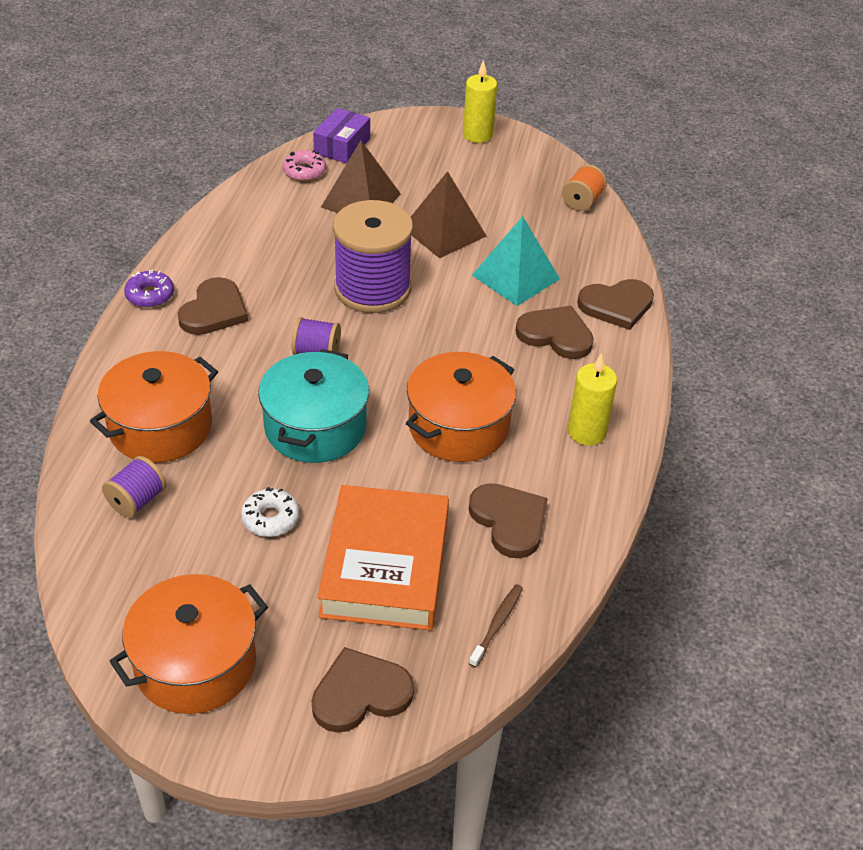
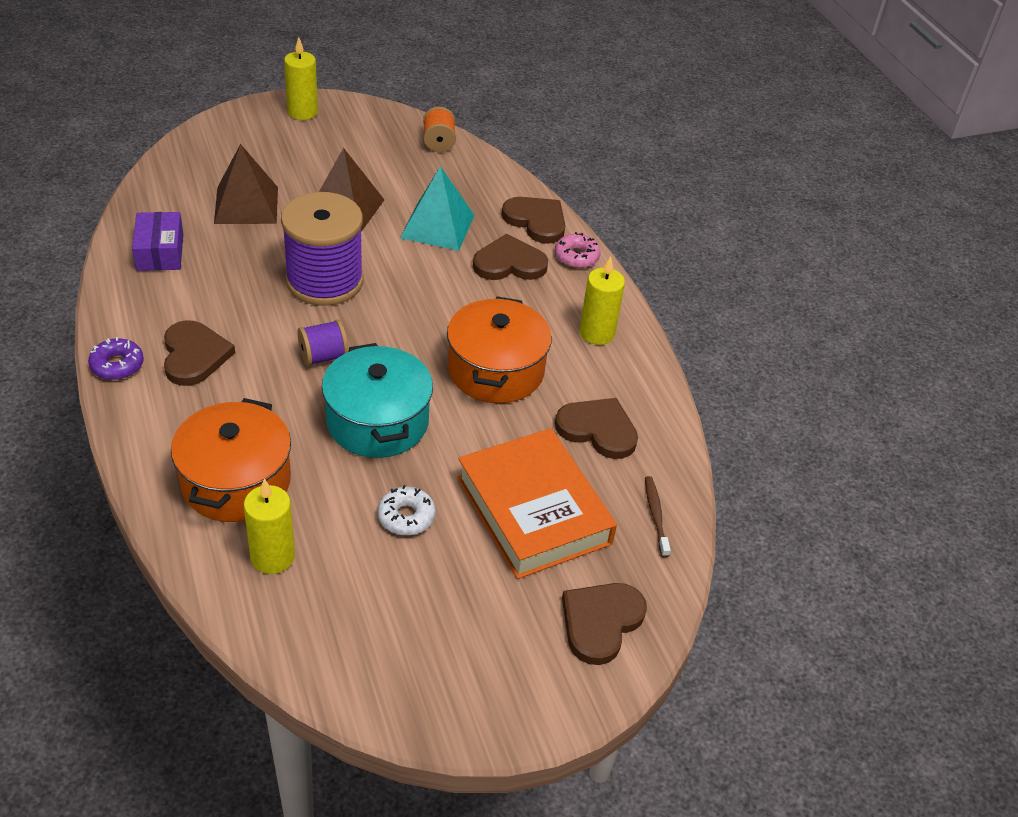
camera: 35 degrees left, 0 degrees up
(137, 500) = (272, 557): purple spool -> yellow candle
(195, 663) = (448, 669): orange pot -> none
(304, 171) = (169, 196): pink donut -> pink donut (576, 257)
(342, 146) = (186, 160): purple box -> purple box (160, 252)
(616, 305) = (536, 221): brown heart -> brown heart turned 90 degrees counterclockwise

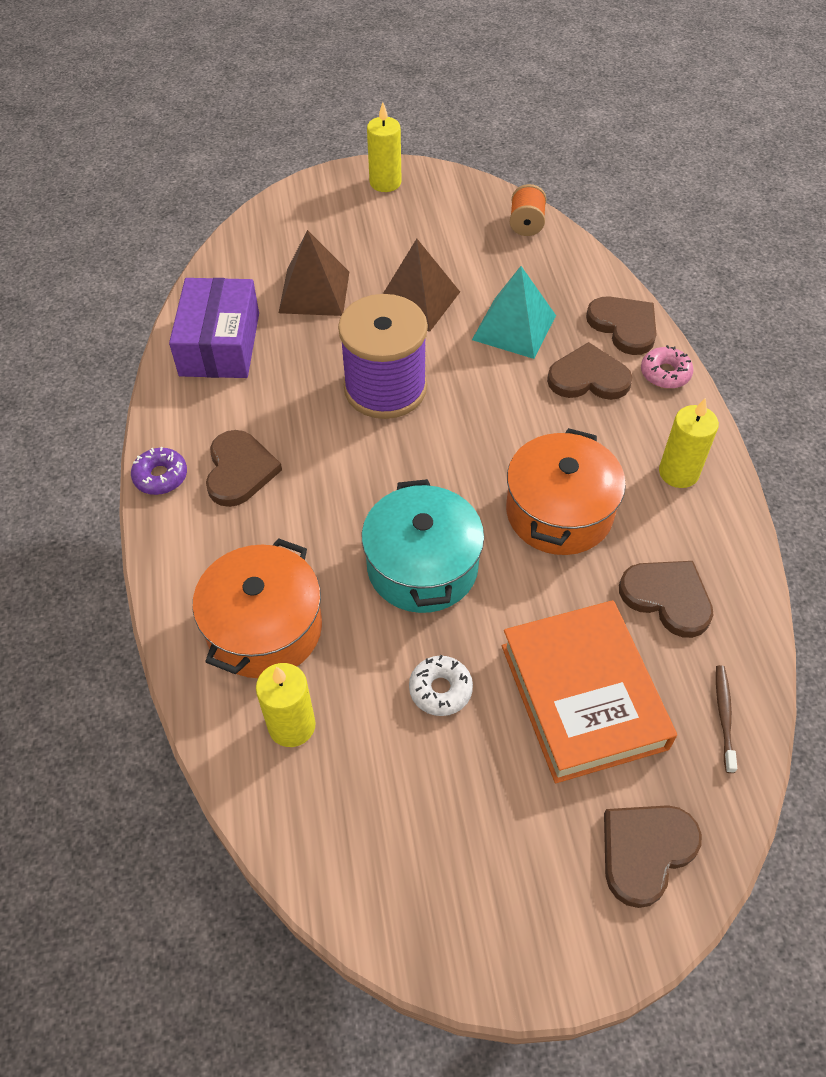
camera: 15 degrees right, 10 degrees up
(160, 252) = (220, 344): purple box -> purple box, size x1.53
(323, 356) = (373, 481): purple spool -> none

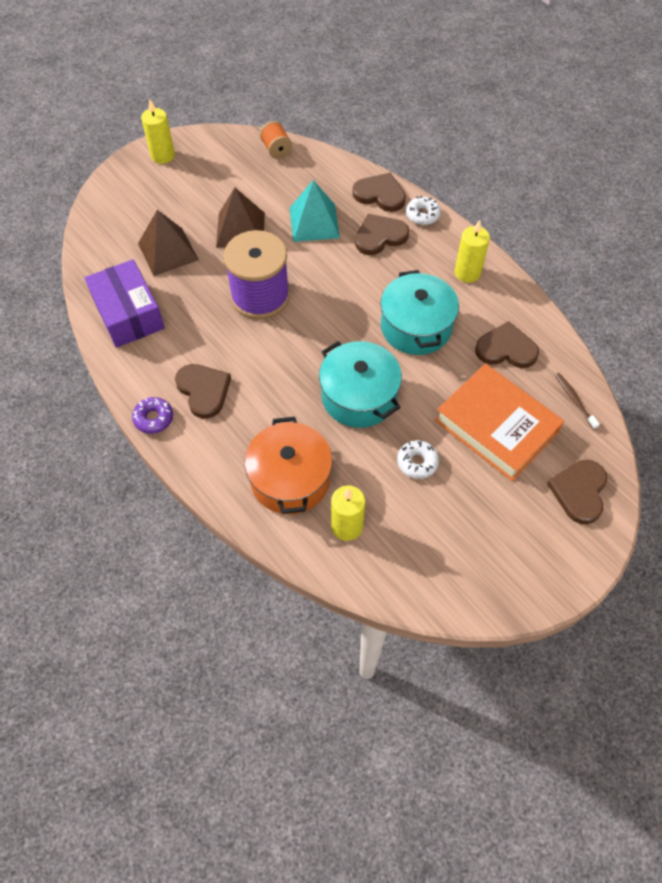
camera: 30 degrees left, 5 degrees up
(559, 512) = (416, 327): orange pot -> turquoise pot
(665, 373) = (422, 215): pink donut -> white donut

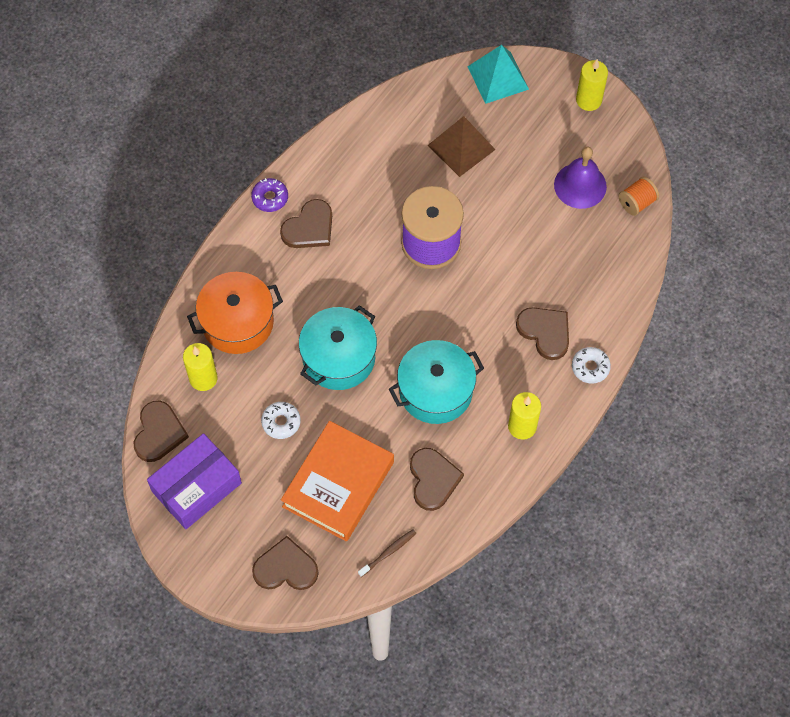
camera: 75 degrees right, 5 degrees up
(128, 314) = (376, 140): purple box -> purple box (196, 487)
(240, 229) = (511, 201): brown pyramid -> none
(244, 180) = (580, 185): none -> purple bell
(314, 222) = (543, 266): turquoise pyramid -> turquoise pyramid (498, 77)
(380, 194) = (606, 319): brown heart -> brown heart (159, 433)

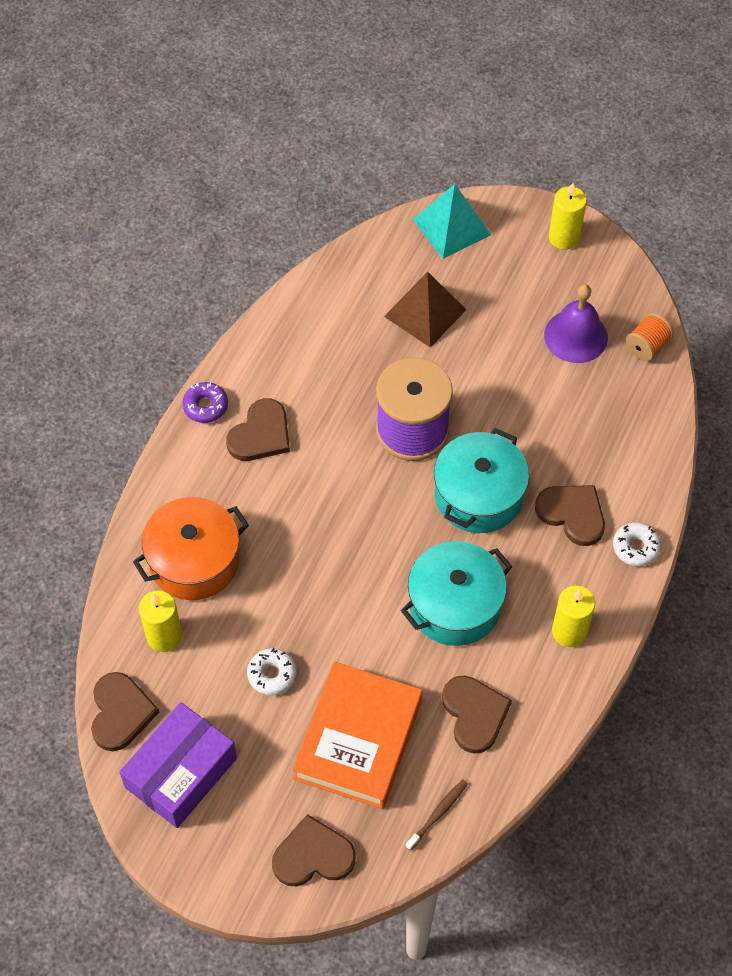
camera: 10 degrees left, 5 degrees down
(339, 358) = (328, 584): turquoise pot -> turquoise pot (478, 495)

